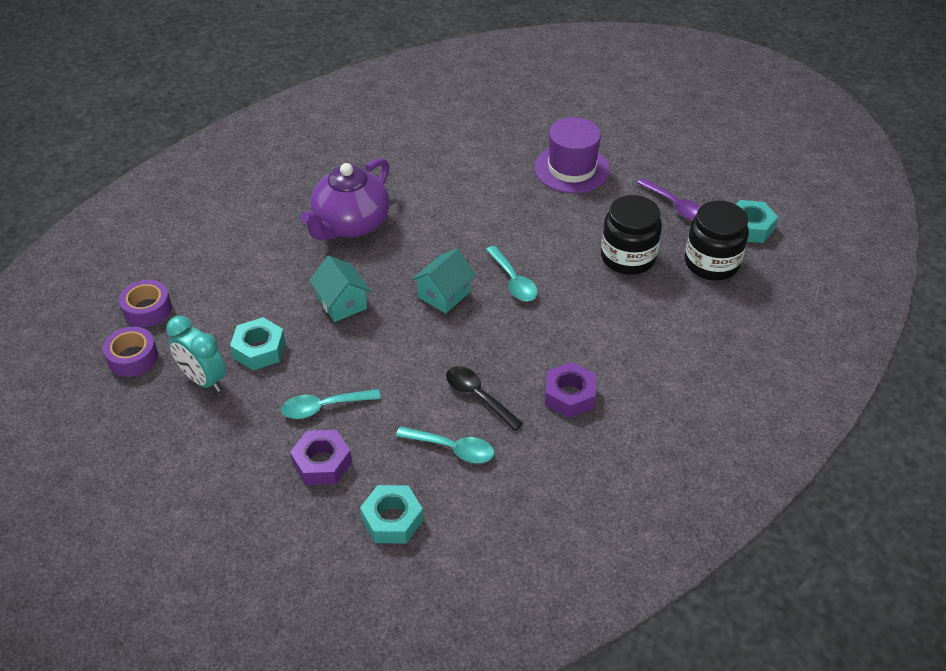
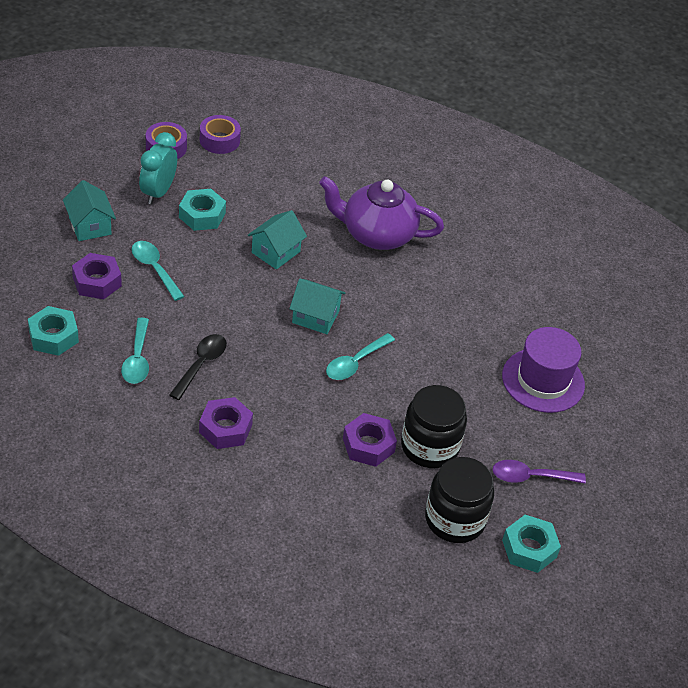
camera: 65 degrees right, 0 degrees up
(228, 453) = (90, 226): none -> turquoise house
(616, 297) = (368, 445): none -> purple nut
(675, 206) = (530, 477): purple spoon -> purple spoon turned 60 degrees clockwise

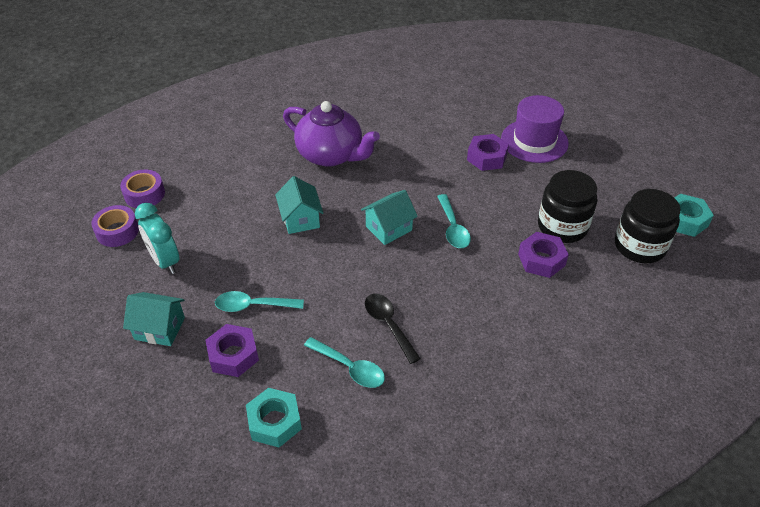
camera: 50 degrees left, 0 degrees up
(202, 215) = (219, 245): turquoise nut -> none
(225, 428) = (471, 342): purple nut -> purple nut (486, 157)
(376, 234) = (331, 155): purple teapot -> purple teapot turned 105 degrees counterclockwise
(530, 477) = (619, 188): purple spoon -> none

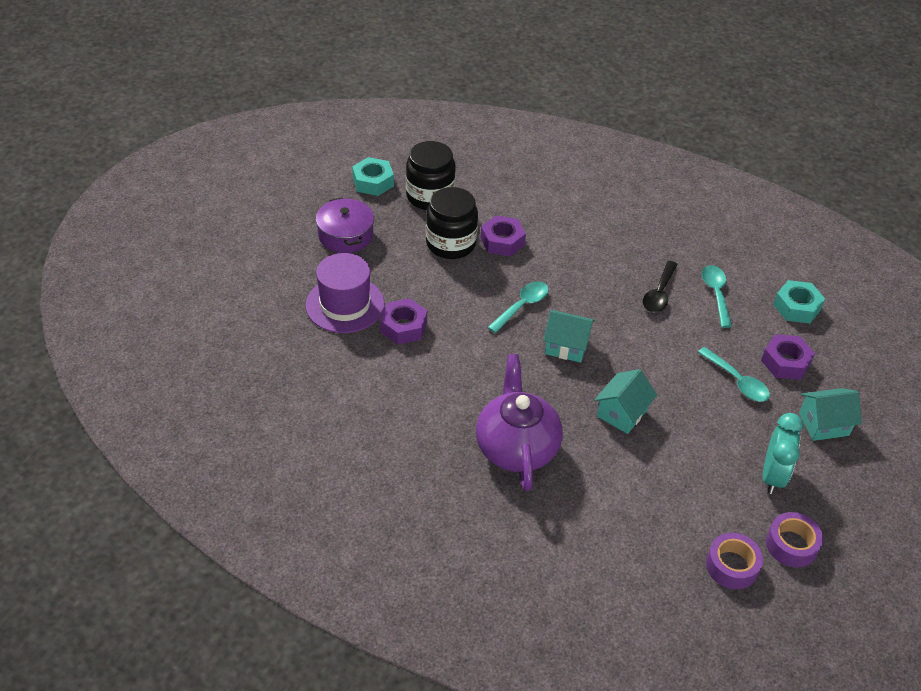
camera: 130 degrees left, 0 degrees up
(159, 328) = (823, 424): turquoise house -> turquoise house turned 75 degrees counterclockwise
(617, 174) = (345, 235): none -> purple pot

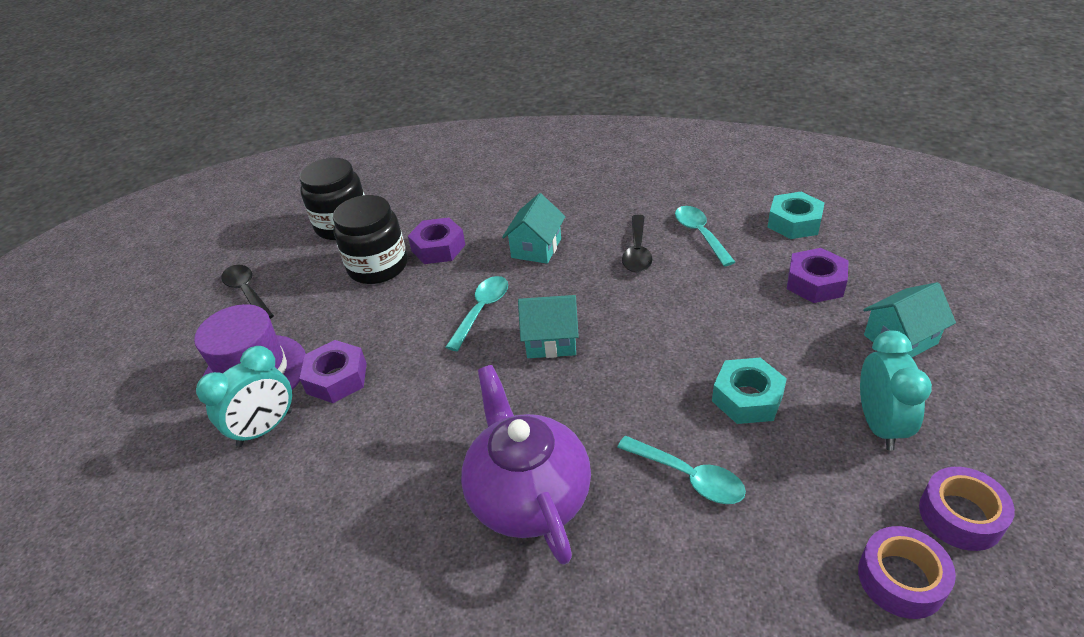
camera: 10 degrees left, 5 degrees down
(345, 235) = (247, 292): purple pot -> black spoon
(348, 348) = (265, 428): none -> turquoise clock
(373, 182) = (273, 228): turquoise nut -> turquoise nut (747, 398)
(622, 413) = (651, 403): turquoise house -> turquoise house (536, 248)
(737, 381) = (772, 320): turquoise spoon -> turquoise spoon (689, 477)

